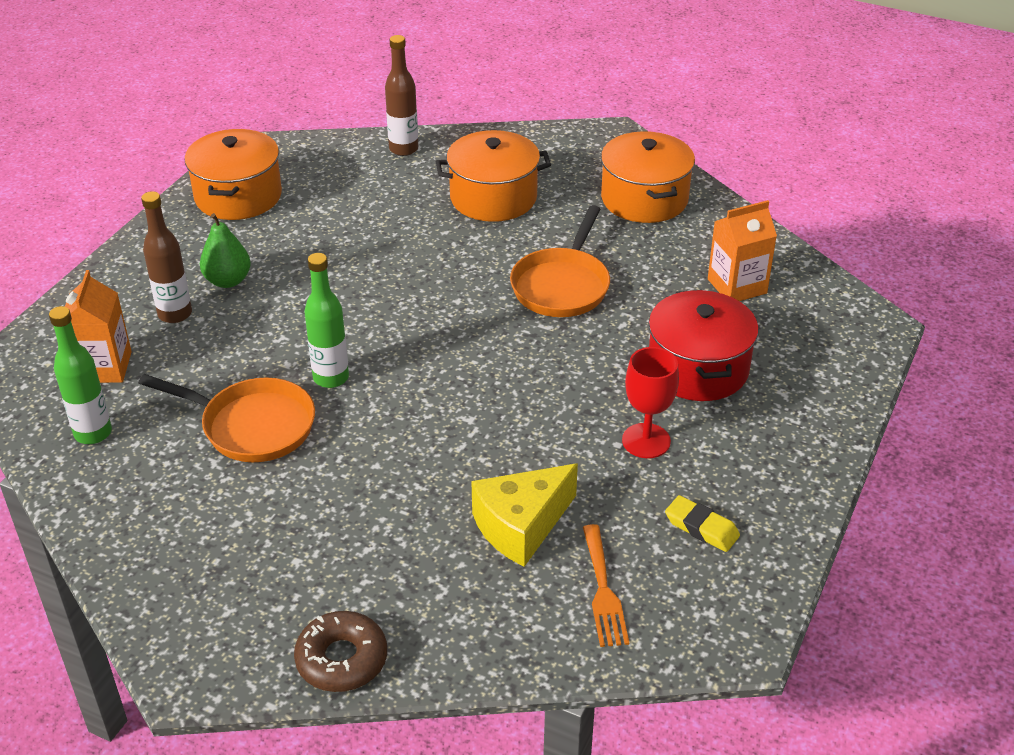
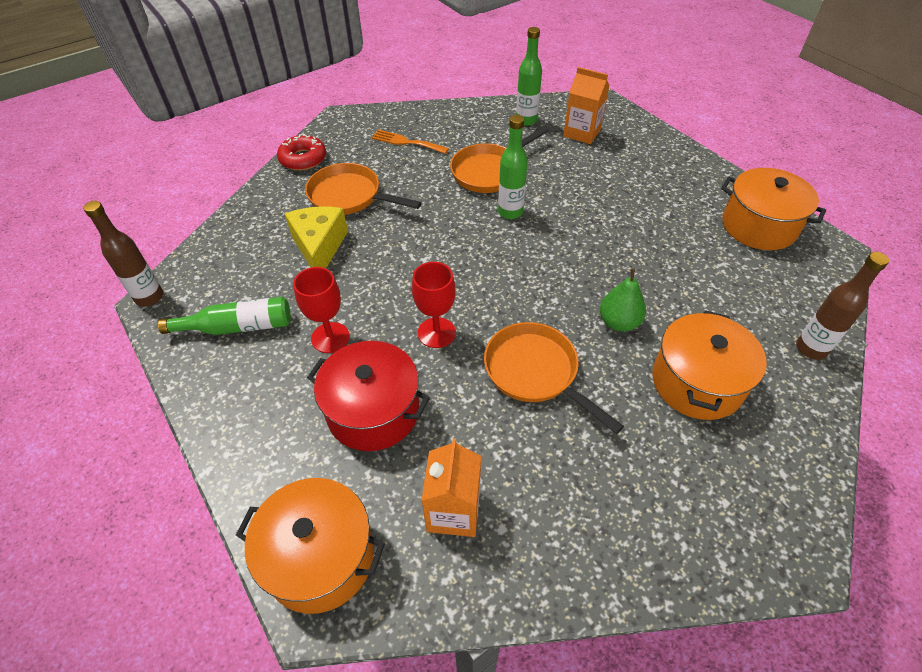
camera: 120 degrees right, 10 degrees up
(175, 314) = (619, 167): brown bottle -> brown bottle (149, 297)
(228, 281) = (645, 195): green pear -> green pear (618, 322)
(342, 659) = (303, 159): brown donut -> red donut
(399, 549) = (349, 196): none -> orange pan
(570, 365) = (436, 332): none -> red goblet
(603, 591) = (243, 260): orange fork -> orange fork (406, 142)
(644, 199) = (644, 513): orange pot -> orange pot (320, 557)
(701, 528) = (238, 327): yellow eraser -> green bottle

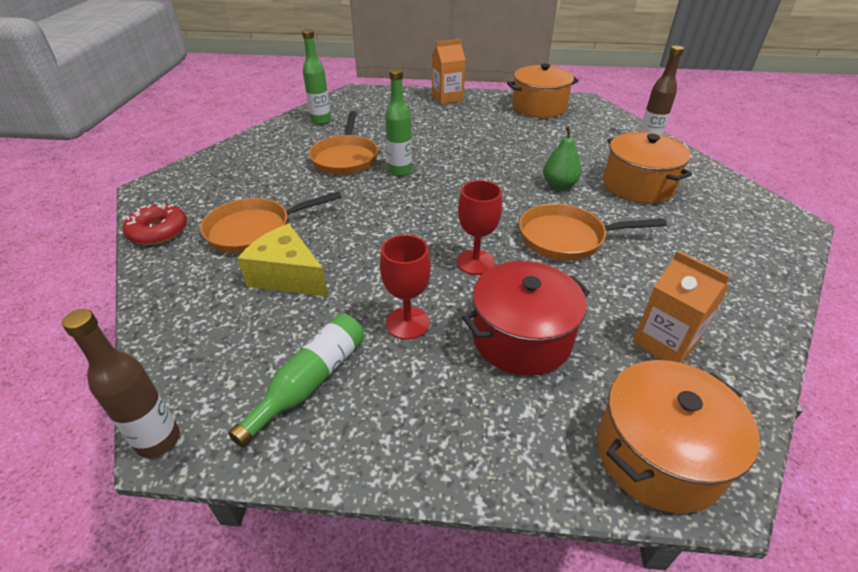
camera: 50 degrees left, 10 degrees down
(406, 142) = (245, 173): orange fork -> none
(582, 133) = (371, 111): orange carton -> orange carton (447, 98)

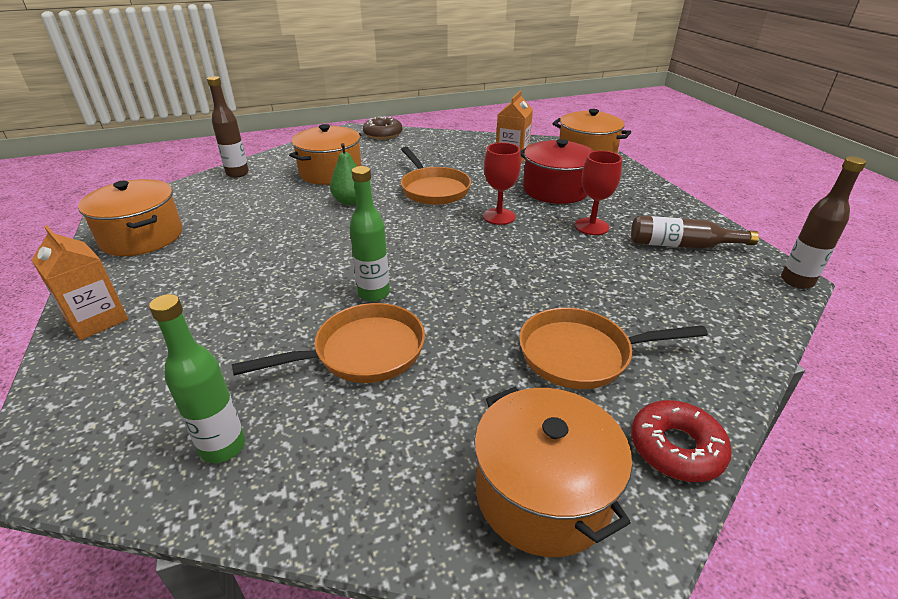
camera: 115 degrees left, 5 degrees down
(198, 183) = (543, 493): none -> orange pot
(255, 230) = (581, 354): orange pan -> orange pan turned 135 degrees clockwise
(287, 276) = (615, 297): yellow cheese -> none
(310, 381) = (682, 245): green bottle -> brown bottle
(776, 242) = (383, 134): none -> brown donut

